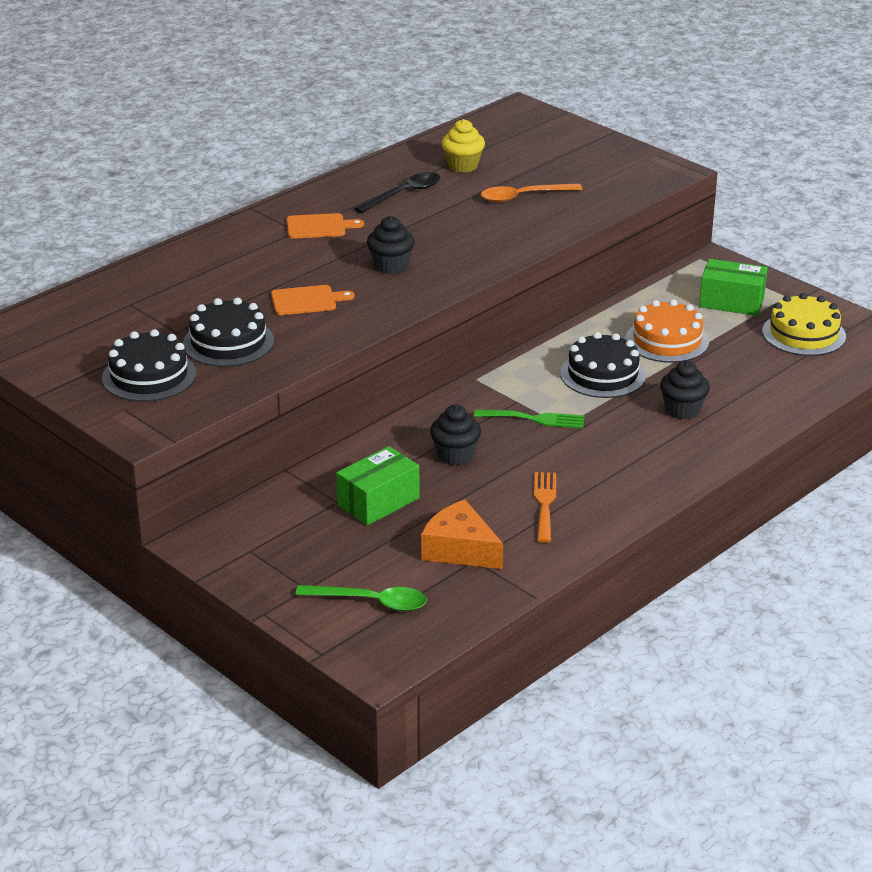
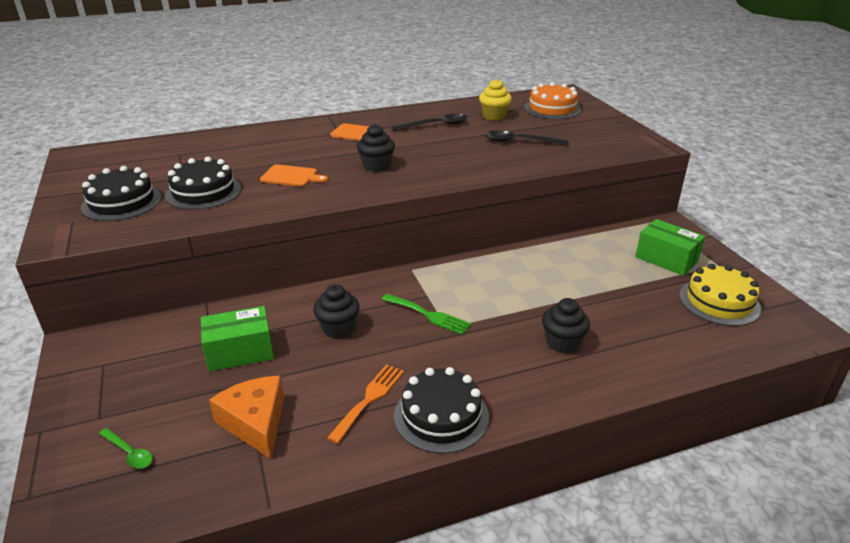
camera: 25 degrees right, 0 degrees up
(371, 602) = (129, 453): green spoon -> green spoon, size x0.61
(523, 197) = (519, 142): orange spoon -> black spoon
(603, 374) = (515, 292): black cake -> black cake (441, 416)
(667, 340) = (589, 277): orange cake -> orange cake (552, 109)

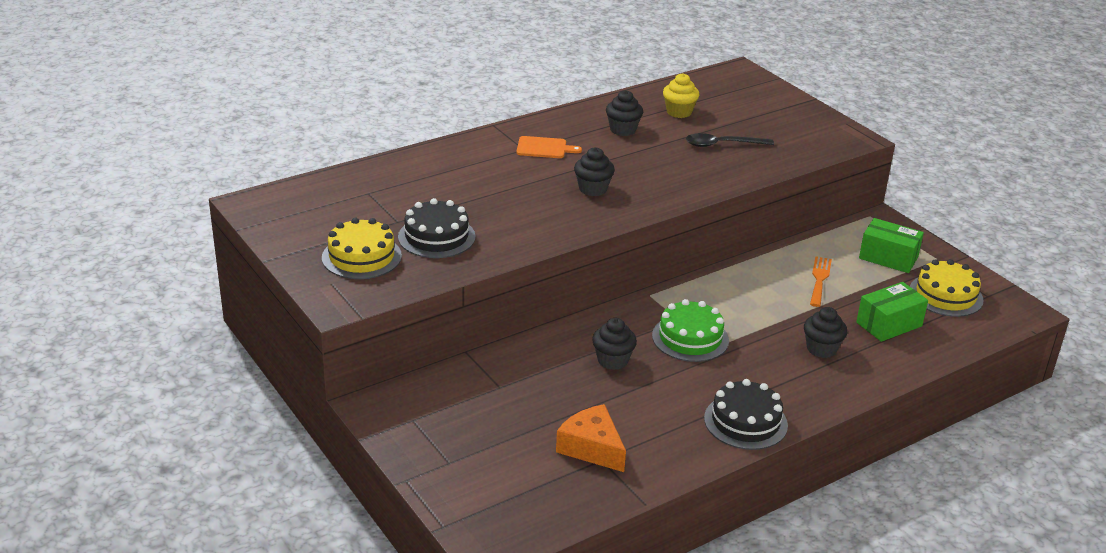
camera: 15 degrees left, 0 degrees up
(122, 202) = (361, 257): black cake -> yellow cake
(129, 453) = (501, 484): green spoon -> none
(240, 352) = (535, 393): green box -> green box (889, 324)
(291, 176) = (513, 210): orange cutting board -> none
(369, 399) = (677, 417): orange fork -> orange fork (819, 279)
(429, 315) = (690, 338): green fork -> green cake
(436, 125) = (623, 130): black spoon -> black cupcake
(552, 109) = (736, 96): orange cake -> none

